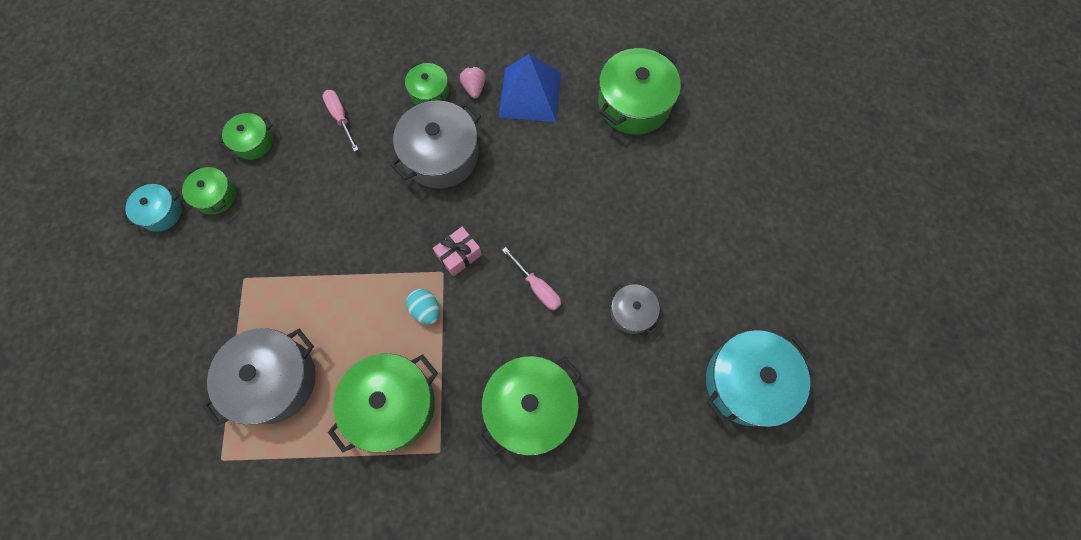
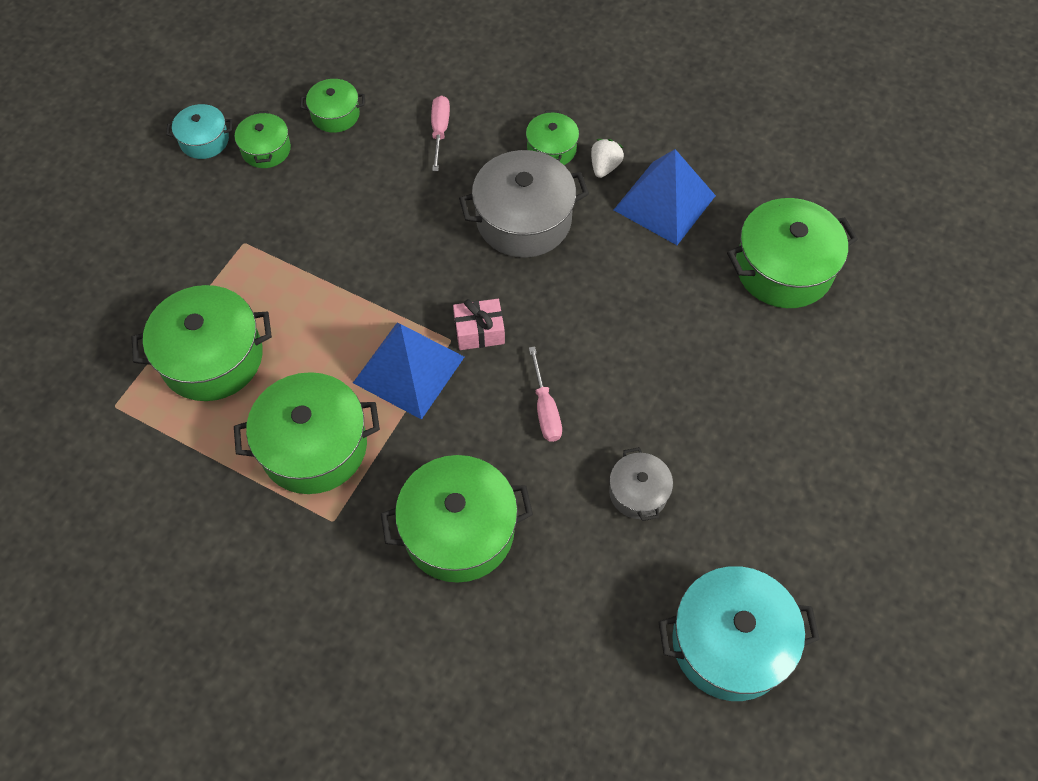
camera: 30 degrees right, 10 degrees down
(274, 380) = (212, 357): grey pot -> green pot
(426, 310) = (408, 369): turquoise egg -> blue pyramid
(474, 88) = (604, 167): pink strawberry -> white strawberry

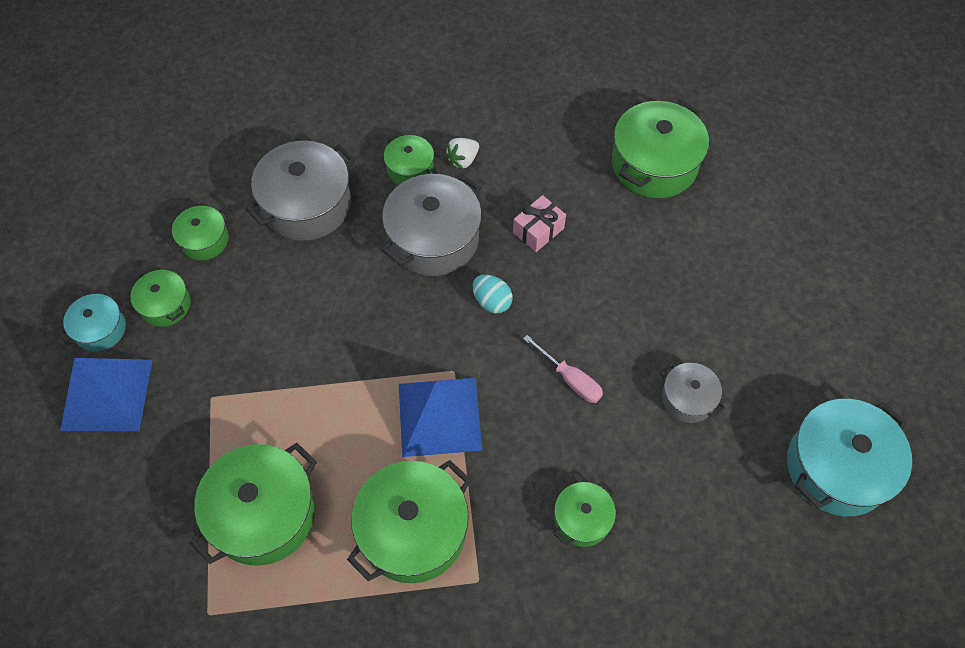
camera: 35 degrees left, 0 degrees up
(439, 131) = (307, 205): pink screwdriver -> grey pot
(459, 530) = (582, 519): green pot -> green pot, size x0.54
(479, 331) = (471, 350): pink gift -> pink gift (538, 230)
(530, 302) = (492, 302): none -> turquoise egg
(604, 167) = (463, 160): white strawberry -> white strawberry turned 120 degrees counterclockwise
(664, 202) = (530, 163): blue pyramid -> blue pyramid (107, 394)

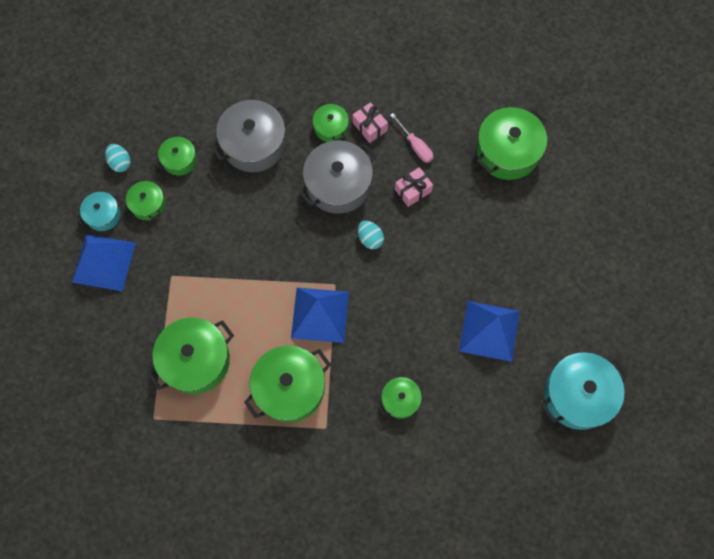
camera: 10 degrees right, 10 degrees up
(119, 256) = (120, 163): none -> turquoise egg
(463, 160) = (370, 127): white strawberry -> pink gift
(570, 379) = (412, 303): pink screwdriver -> pink screwdriver (415, 146)
(688, 399) = (489, 331): grey pot -> blue pyramid

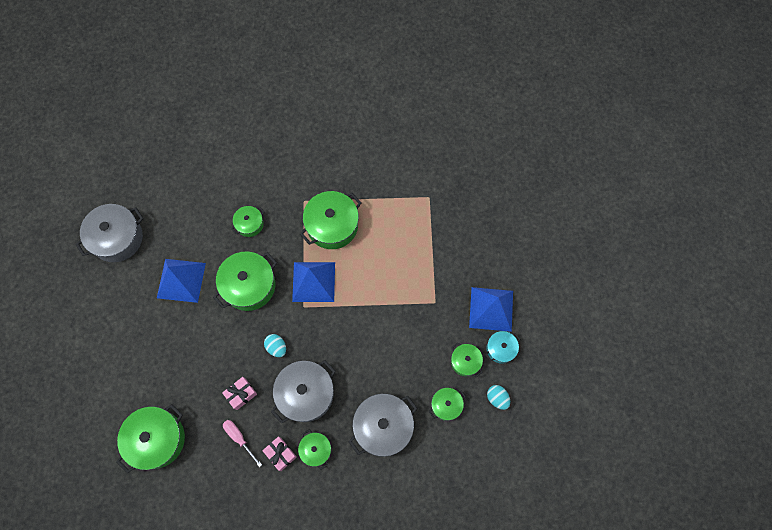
camera: 175 degrees right, 0 degrees up
(196, 360) = (405, 239): green pot -> green pot (249, 285)
(578, 395) = (117, 238): turquoise pot -> grey pot

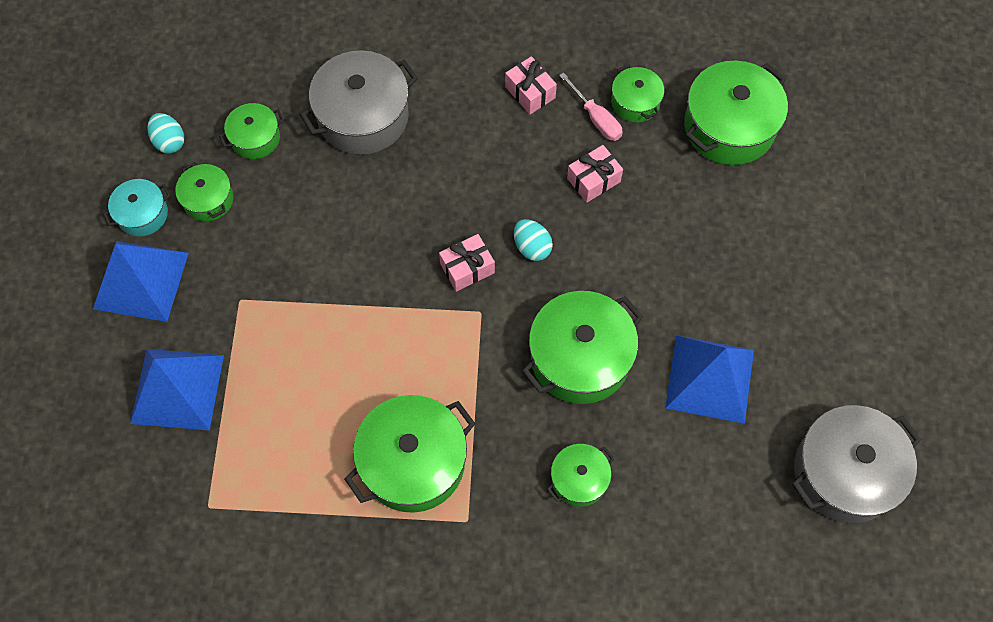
camera: 175 degrees left, 5 degrees down
(306, 394) = (485, 172): grey pot -> none
(312, 331) = (467, 268): none -> pink gift
(314, 281) = (458, 355): blue pyramid -> blue pyramid (177, 388)
(316, 450) = (474, 94): green pot -> green pot (635, 102)

